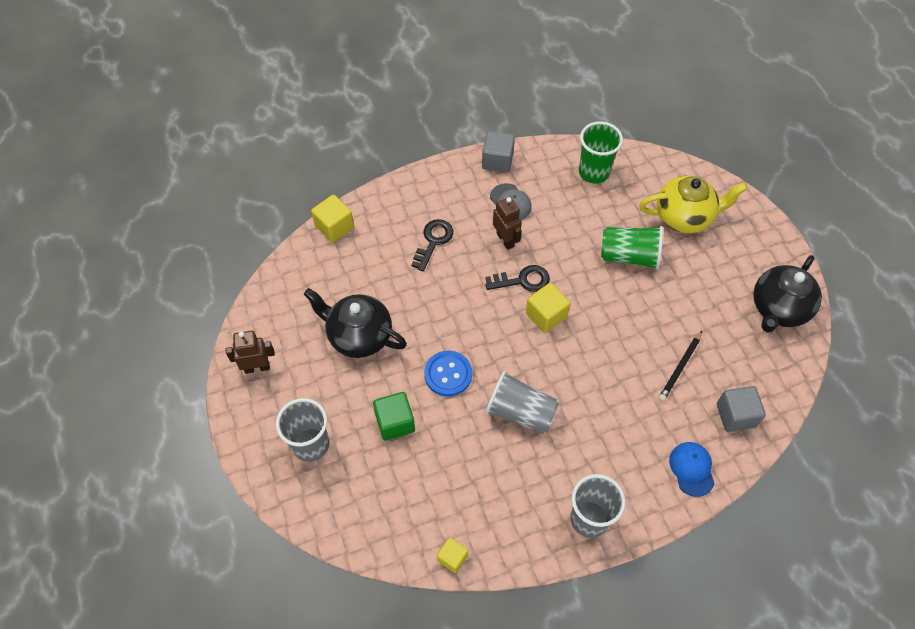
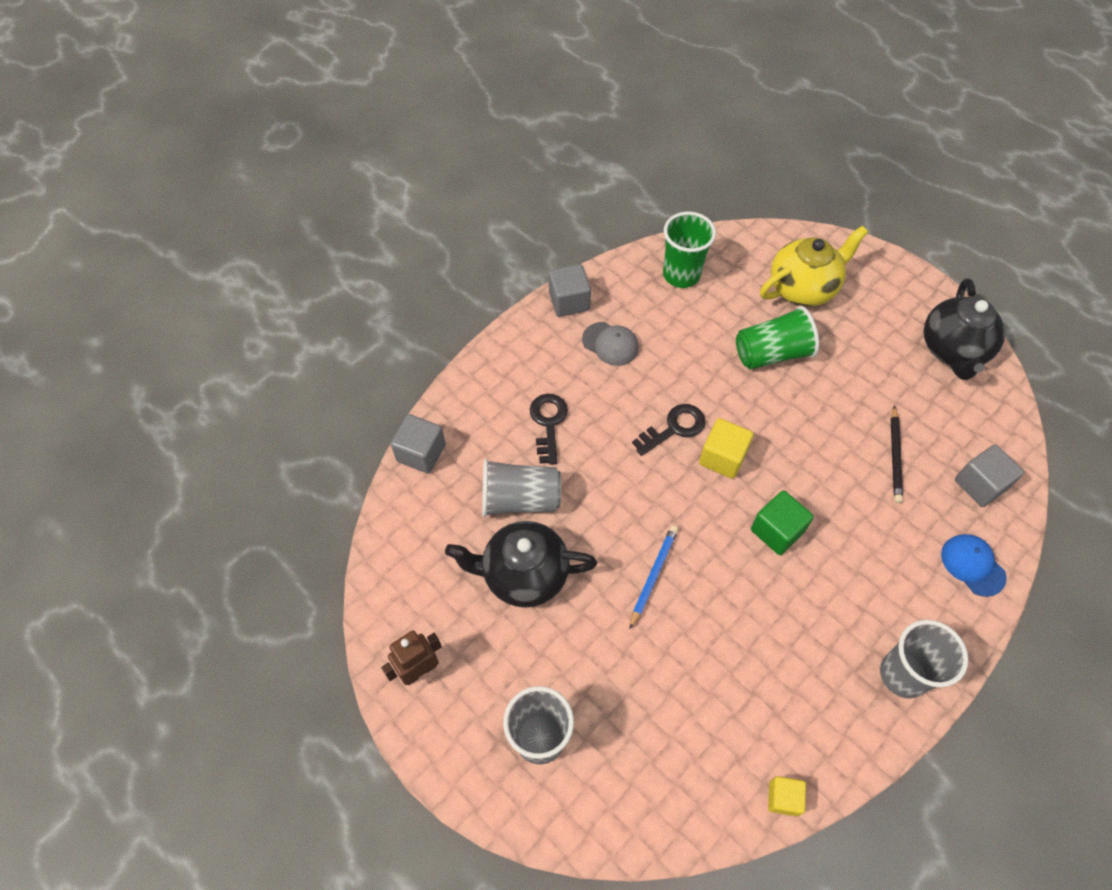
camera: 25 degrees left, 0 degrees up
(334, 227) = (421, 453): yellow cube -> grey cube
(395, 422) = (625, 662): green cube -> green cube (777, 531)
(448, 374) = (653, 575): blue button -> blue pencil
(505, 240) = (629, 389): brown robot -> none
(520, 412) = (758, 584): grey cup -> grey cup (520, 499)

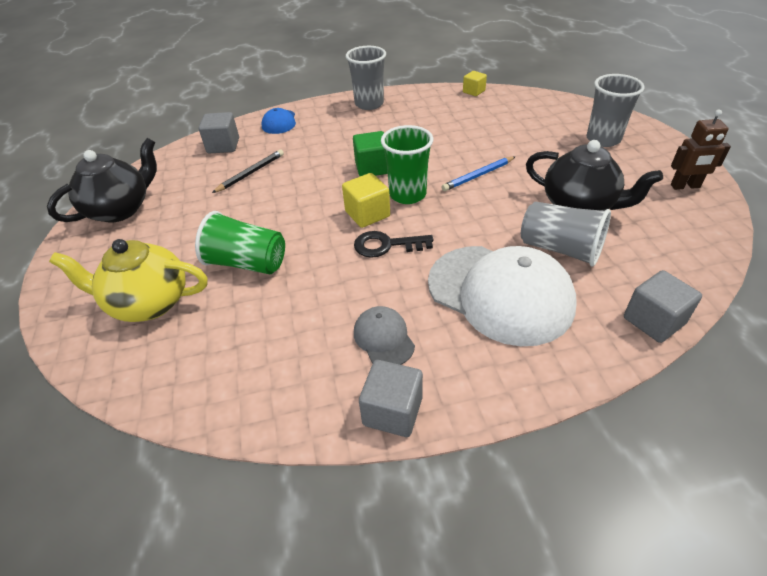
camera: 145 degrees left, 15 degrees down
(548, 423) = (500, 293): black key -> white cap
(681, 275) = (239, 377): green cup -> green cup (407, 194)

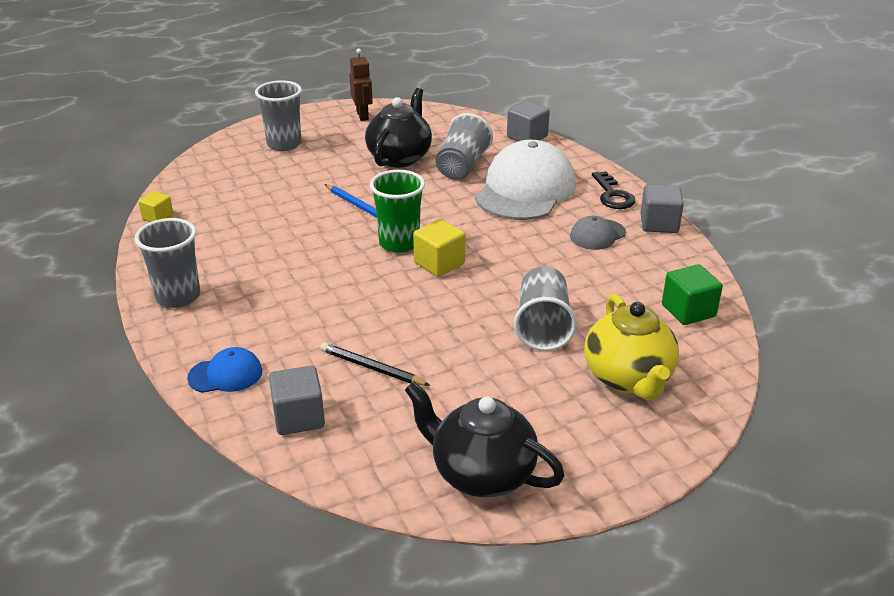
camera: 105 degrees left, 10 degrees down
(247, 263) = (543, 326): green cup -> grey cup
(372, 168) = (349, 272): green cube -> green cube (688, 311)
(386, 245) = (485, 246): black key -> black key (613, 195)

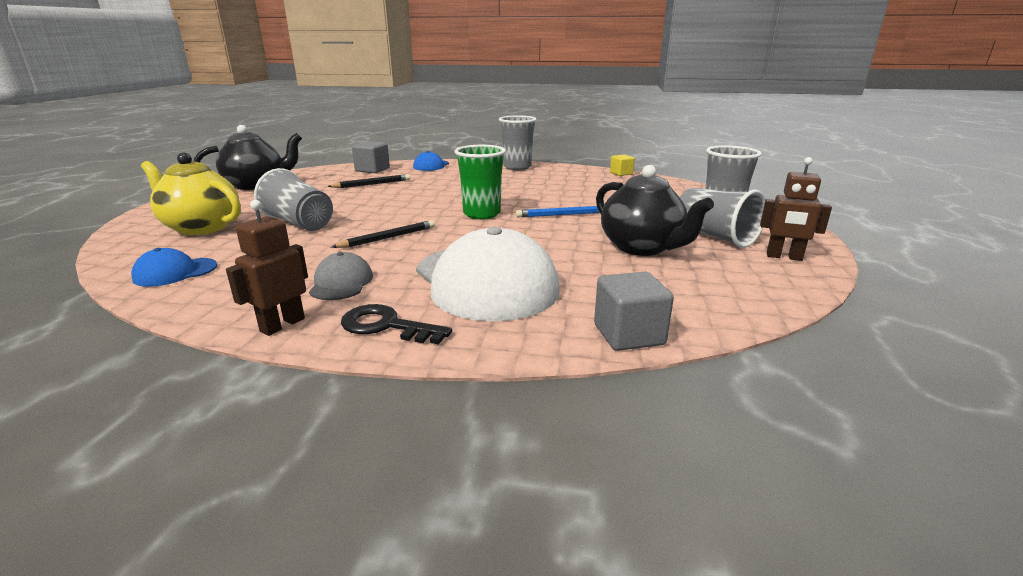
camera: 125 degrees right, 10 degrees down
(439, 263) = (431, 217): yellow cube -> none
(462, 166) = (585, 268): grey cup -> grey cup (714, 236)
(510, 259) = (388, 238): none -> black pencil
(659, 224) = (282, 325): grey cube -> brown robot
(688, 311) = (175, 272): green cube -> blue cap

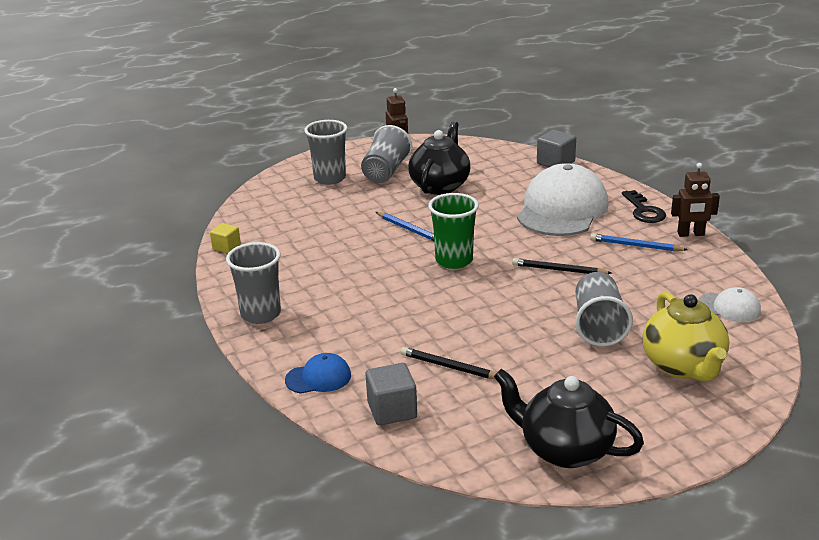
camera: 125 degrees left, 5 degrees up
(175, 272) = (729, 307): blue cap -> white cap
(341, 282) = (635, 246): grey cap -> blue pencil

